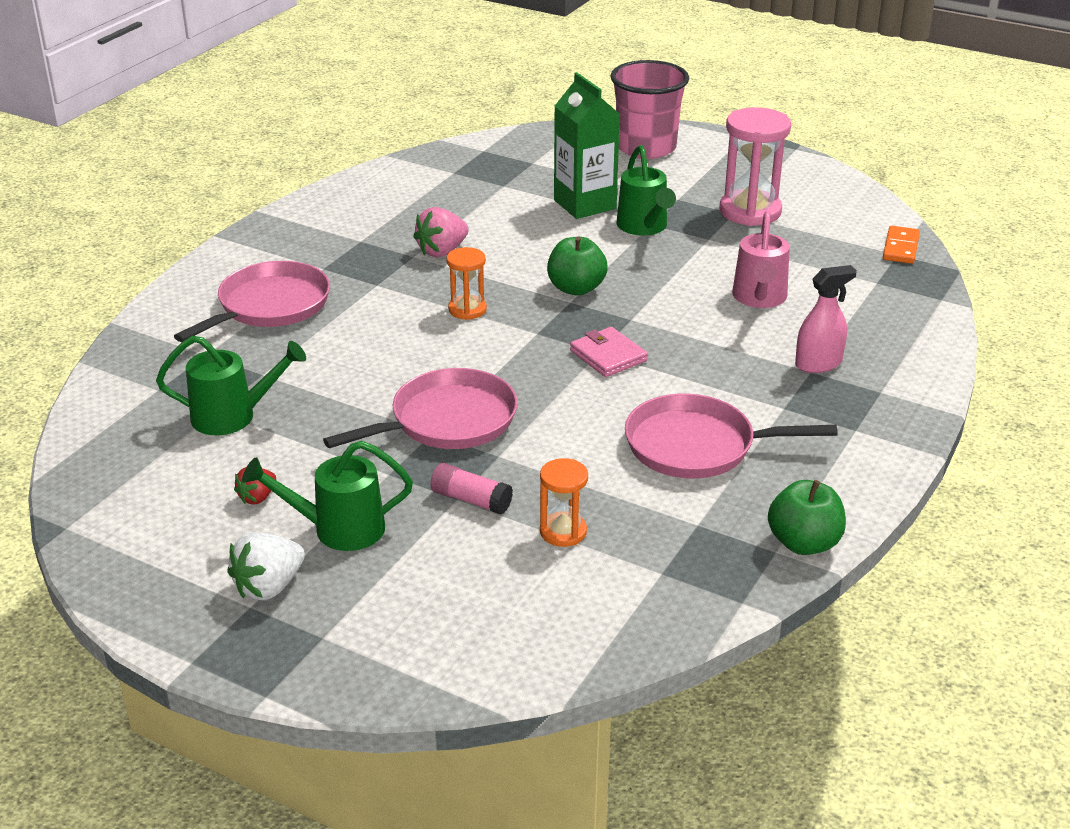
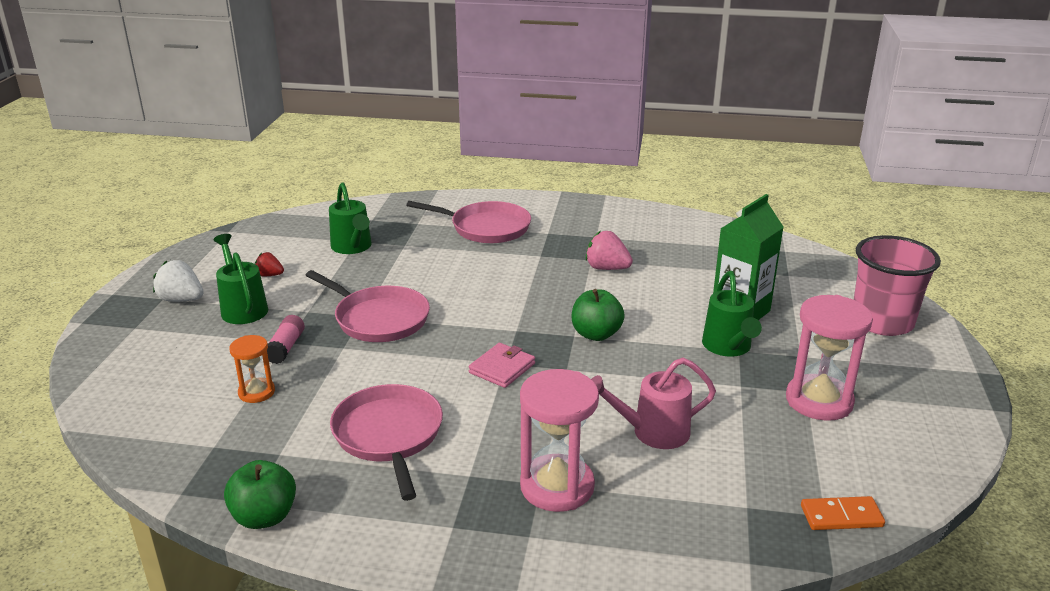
camera: 70 degrees right, 5 degrees down
(467, 309) = (530, 295): orange hourglass -> none
(644, 227) = (728, 348): green watering can -> green watering can turned 60 degrees counterclockwise
(818, 364) = (557, 486): pink spray bottle -> pink hourglass

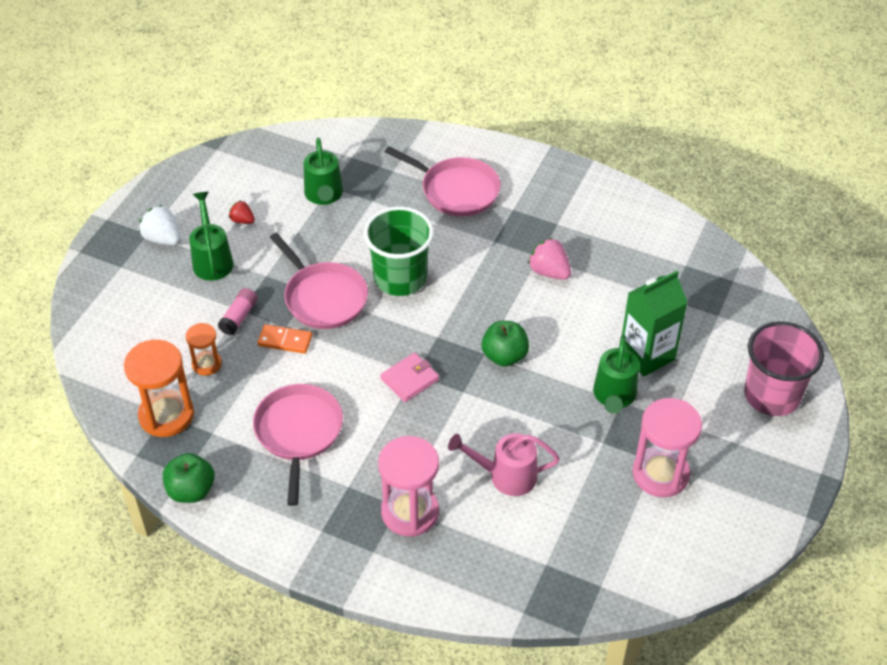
camera: 15 degrees right, 20 degrees up
(215, 447) = (166, 415): none -> orange hourglass
(456, 293) = (400, 278): none -> green cup
(841, 516) = (613, 590): orange domino -> orange domino (285, 341)

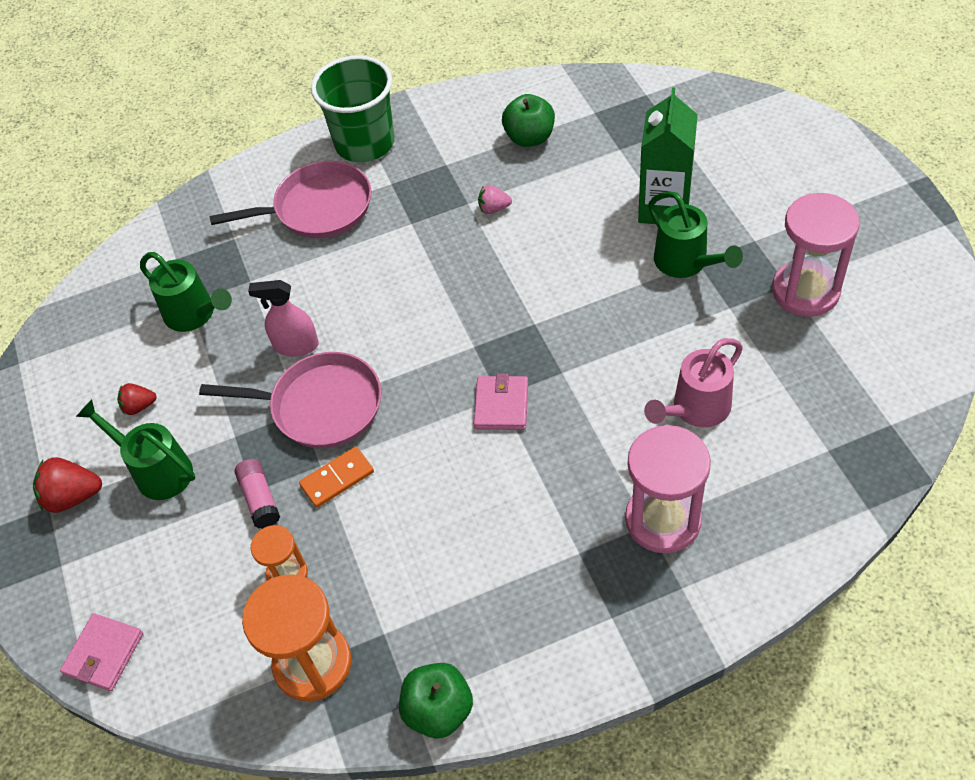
camera: 40 degrees left, 5 degrees up
(90, 324) = (104, 654): none -> pink wallet
(163, 238) = (73, 496): white strawberry -> red strawberry
(298, 432) = (467, 550): pink pan -> none
(351, 255) = (296, 345): none -> pink spray bottle
(400, 278) = (370, 325): green cup -> green cup (365, 143)
(504, 356) = (554, 310): green apple -> green apple (529, 138)
(549, 271) = (494, 208): pink strawberry -> pink strawberry, size x0.61
(772, 395) = (795, 156): pink cup -> none

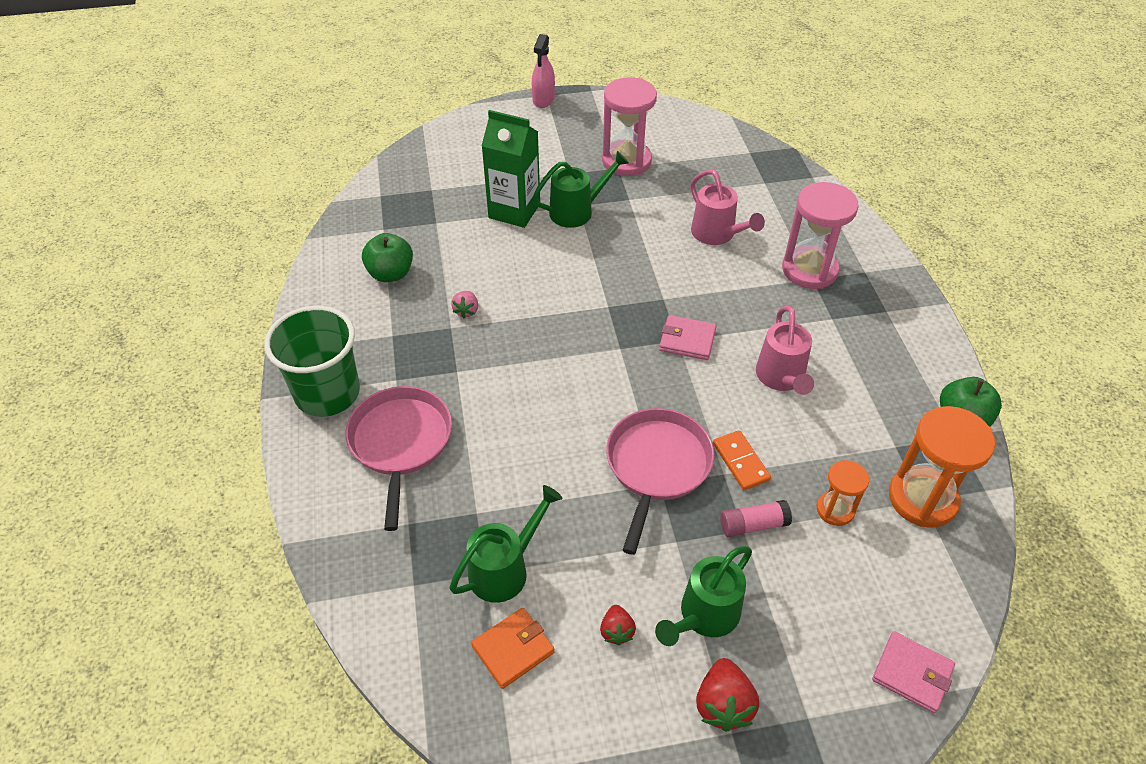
camera: 85 degrees left, 5 degrees down
(120, 338) = (513, 649): none -> orange wallet
(296, 345) = (578, 479): pink spray bottle -> pink spray bottle (543, 99)
(463, 506) = (781, 379): none -> pink watering can

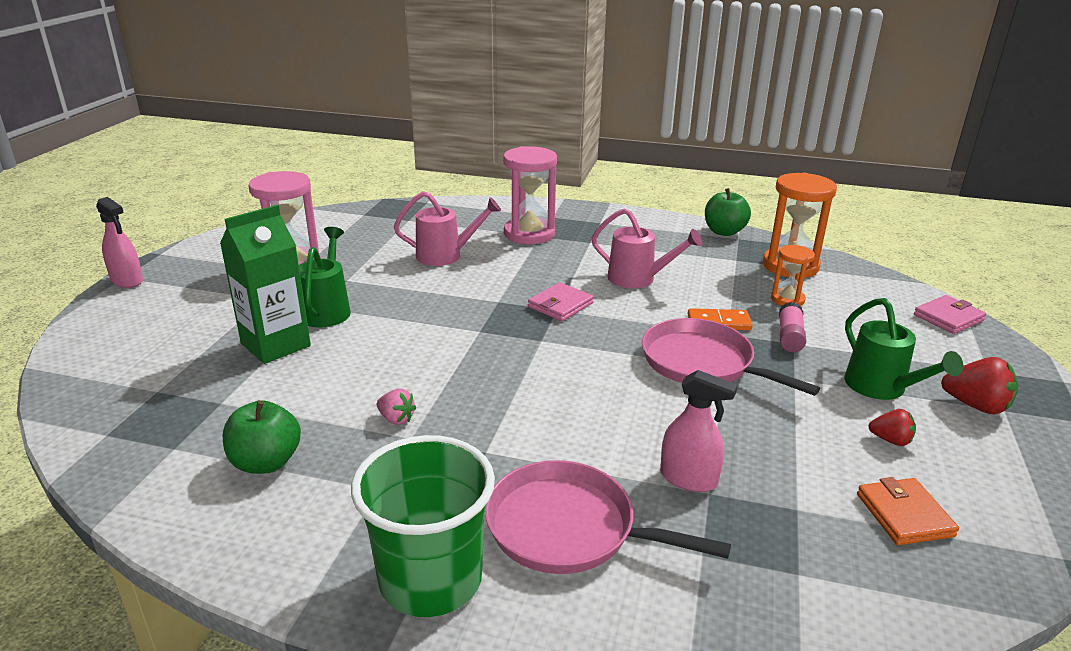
camera: 65 degrees left, 20 degrees down
(486, 496) = (688, 478): none -> pink spray bottle
(506, 569) = (796, 491): green watering can -> none

